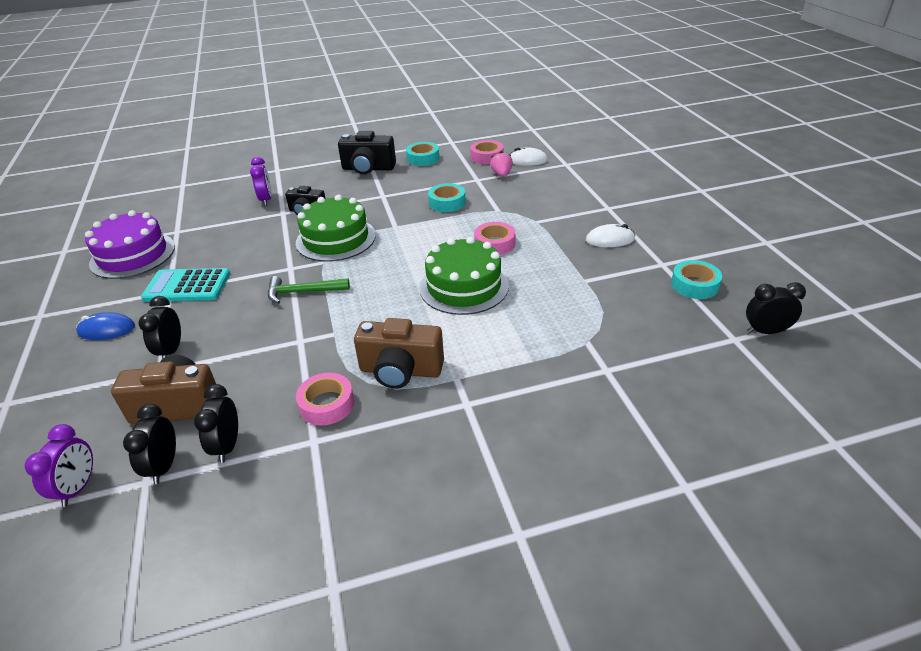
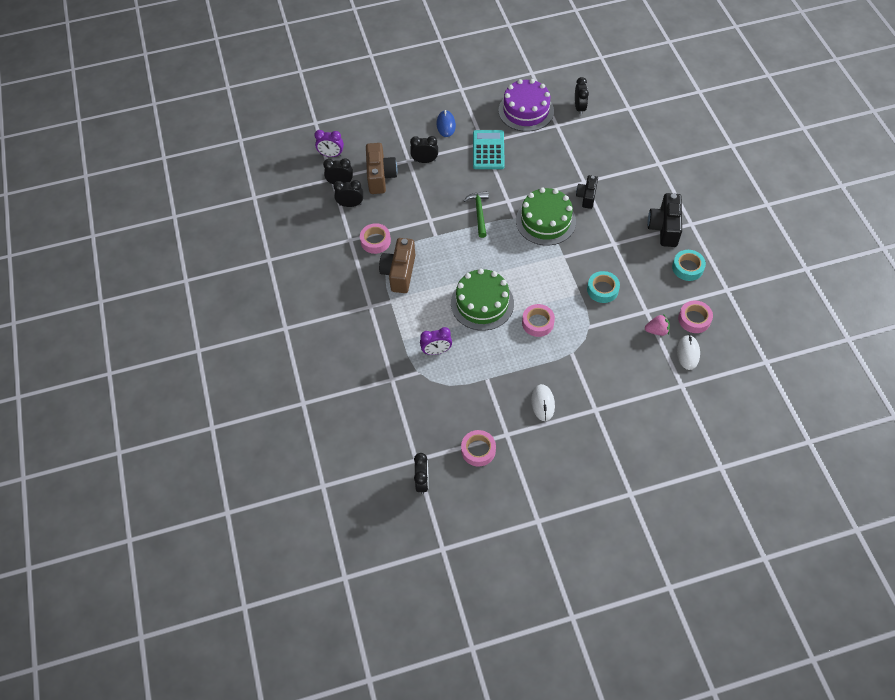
camera: 90 degrees right, 20 degrees up
(158, 215) = (579, 108): none -> black clock
(266, 200) = (605, 167): purple clock -> purple clock (436, 351)
(694, 285) = (478, 450): turquoise tape -> pink tape

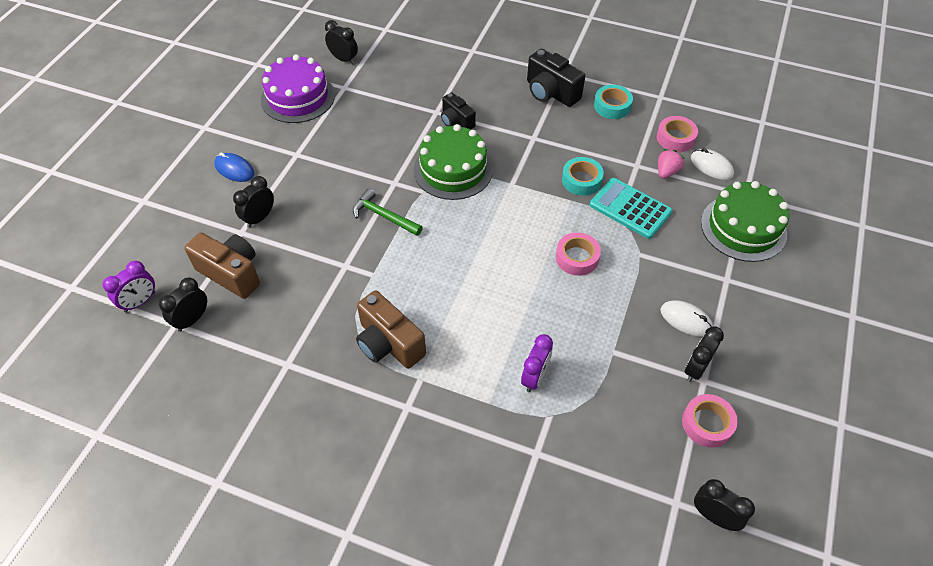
camera: 55 degrees left, 5 degrees down
(350, 204) = (236, 330): black clock -> black clock (695, 368)
(375, 241) = (318, 338): pink tape -> none
(482, 303) = (507, 290): green cake -> green cake (743, 228)
(488, 150) = (311, 156): turquoise calculator -> turquoise calculator (630, 208)

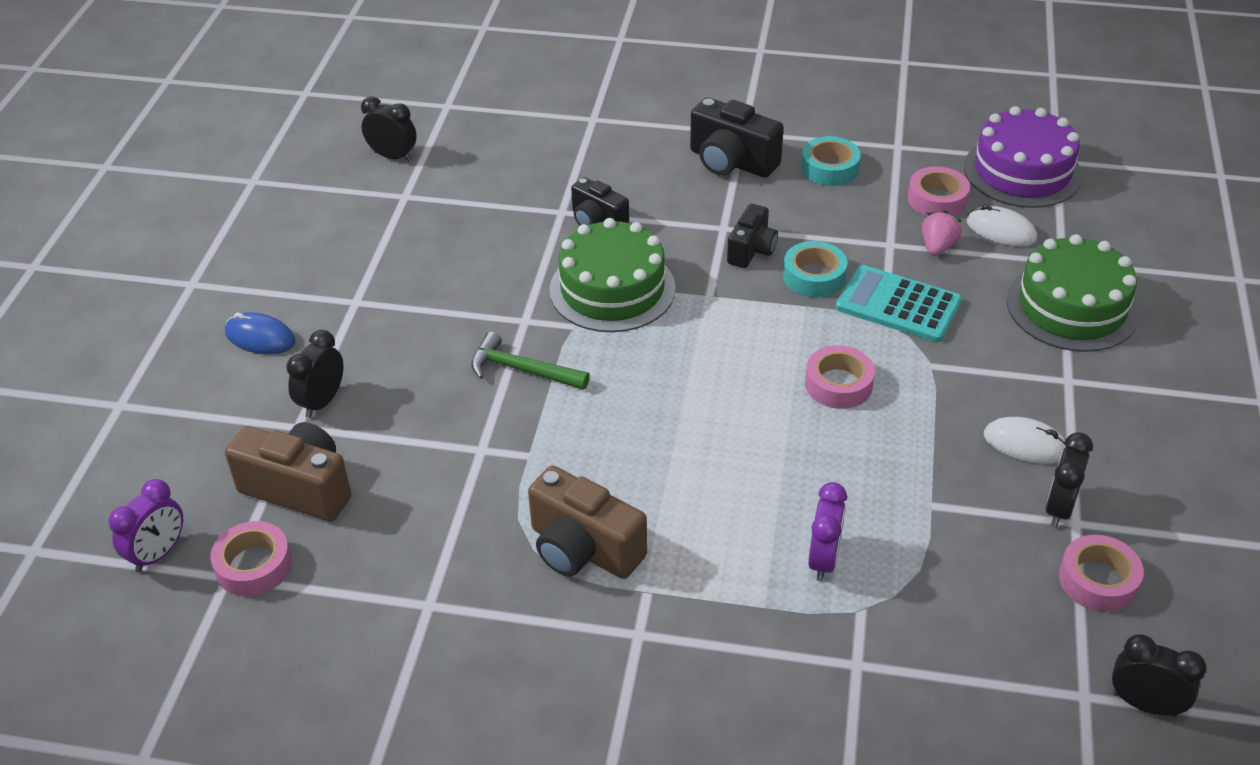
camera: 10 degrees left, 10 degrees down
(192, 319) = (254, 566): black clock -> pink tape
(298, 97) = (334, 220): purple cake -> purple cake (1022, 171)
(547, 156) = (751, 250): none -> black camera

